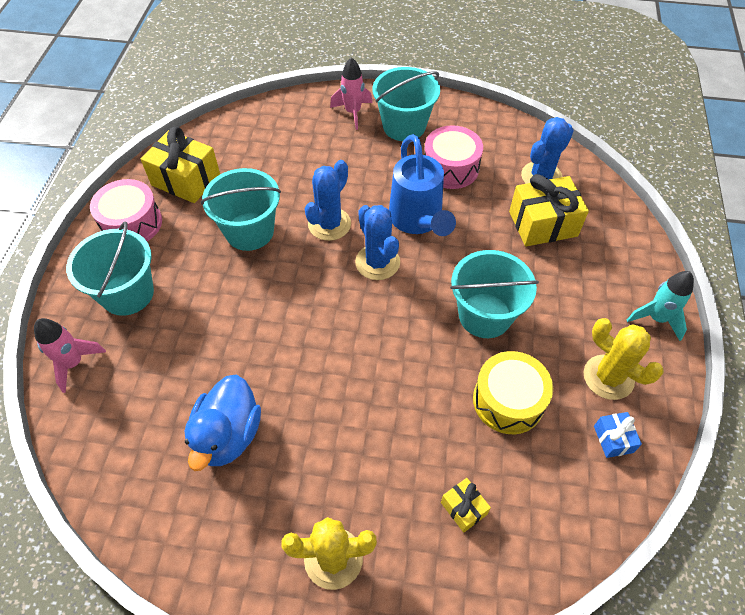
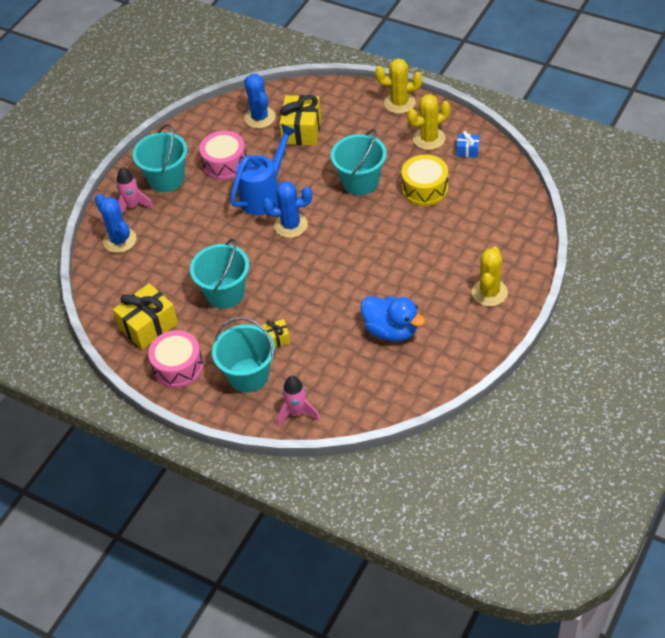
camera: 65 degrees left, 5 degrees down
(329, 224) = (242, 244): blue cactus -> blue cactus (120, 240)
(417, 221) = (265, 194): blue watering can -> blue watering can turned 60 degrees counterclockwise
(463, 508) = (482, 227): yellow gift -> yellow gift (276, 339)
(656, 318) = (399, 103): turquoise rocket -> yellow cactus

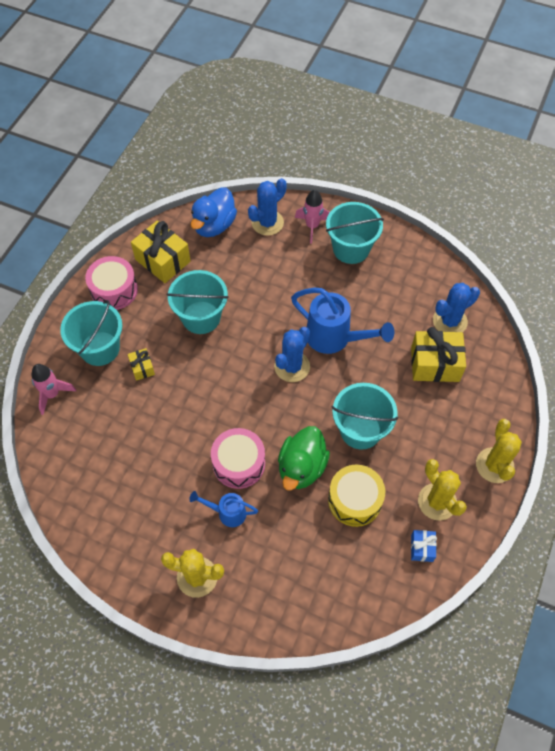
camera: 80 degrees right, 10 degrees up
(225, 163) = (377, 297): pink drum -> pink drum (239, 463)
(291, 225) = (292, 366): blue cactus -> blue cactus turned 45 degrees clockwise
(391, 330) = (147, 474): blue duck -> blue duck (214, 225)
(392, 221) = (301, 467): none -> green duck
(432, 272) = (227, 513): none -> blue watering can

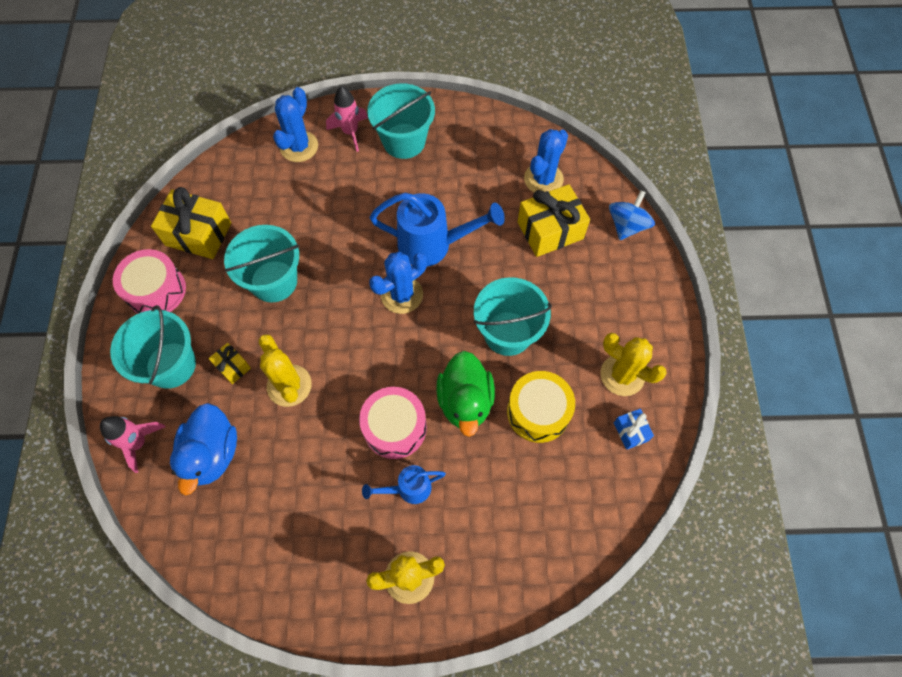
camera: 25 degrees left, 5 degrees up
(214, 225) = (239, 172): blue duck -> blue duck (212, 454)
(292, 366) = (402, 295): blue cactus -> blue cactus turned 45 degrees clockwise
(494, 465) = (660, 311): yellow cactus -> yellow cactus (289, 385)
(501, 386) = (627, 225): none -> blue spinning top

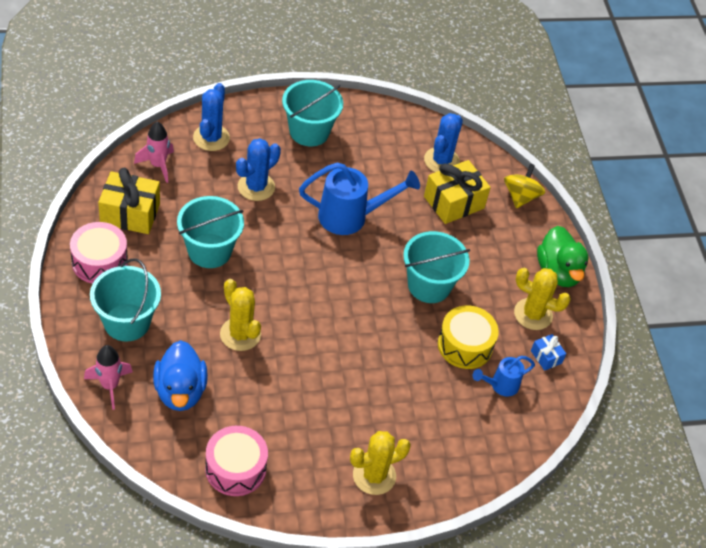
camera: 15 degrees left, 15 degrees down
(232, 367) = (185, 321): yellow gift -> none
(350, 132) = (257, 125): pink rocket -> pink rocket (158, 165)
(395, 427) = (341, 363): pink drum -> pink drum (235, 468)
(402, 295) = (329, 258): blue cactus -> blue cactus (256, 187)
(408, 489) = (362, 409): blue watering can -> blue watering can (500, 385)
(465, 401) = (400, 340): green duck -> green duck (558, 272)
(627, 225) = (520, 197): blue spinning top -> yellow spinning top

